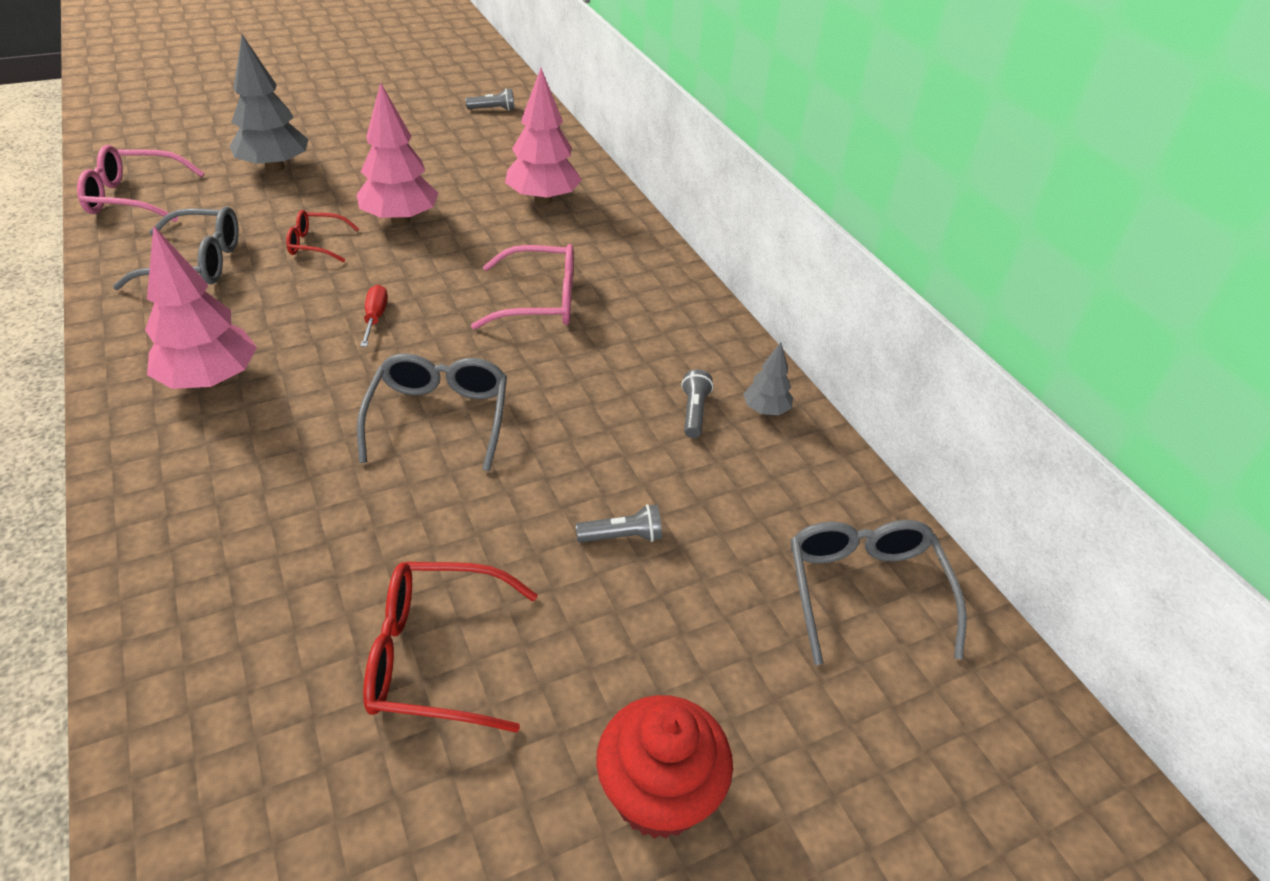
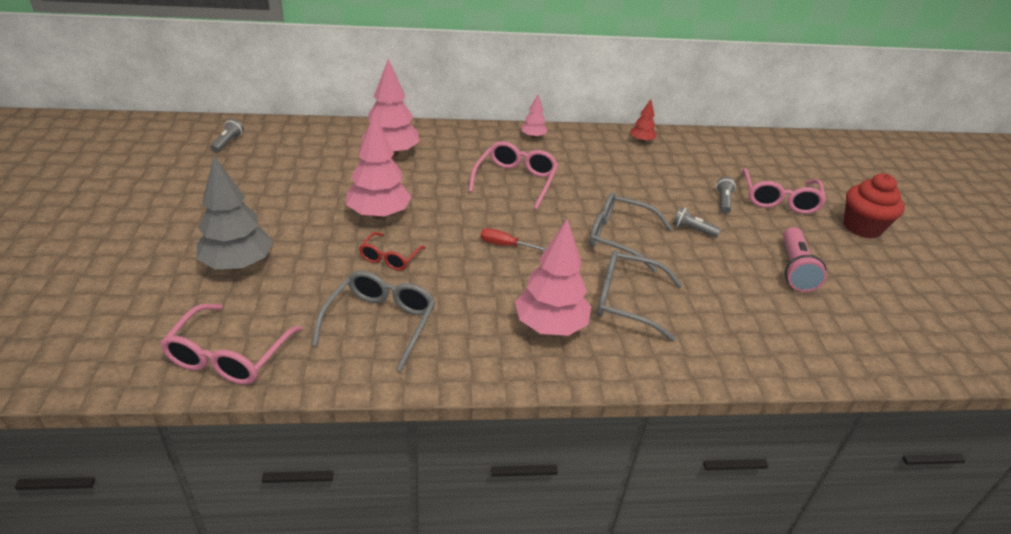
camera: 70 degrees left, 5 degrees down
(435, 656) = (795, 269): red glasses -> pink flashlight
(678, 297) = (533, 137): none -> pink tree
(684, 626) = (779, 200): none -> pink glasses
(694, 412) = (637, 159): grey flashlight -> grey flashlight (692, 230)
(765, 410) = (641, 141): grey tree -> red tree
(864, 590) = (761, 153): grey glasses -> grey glasses (626, 301)

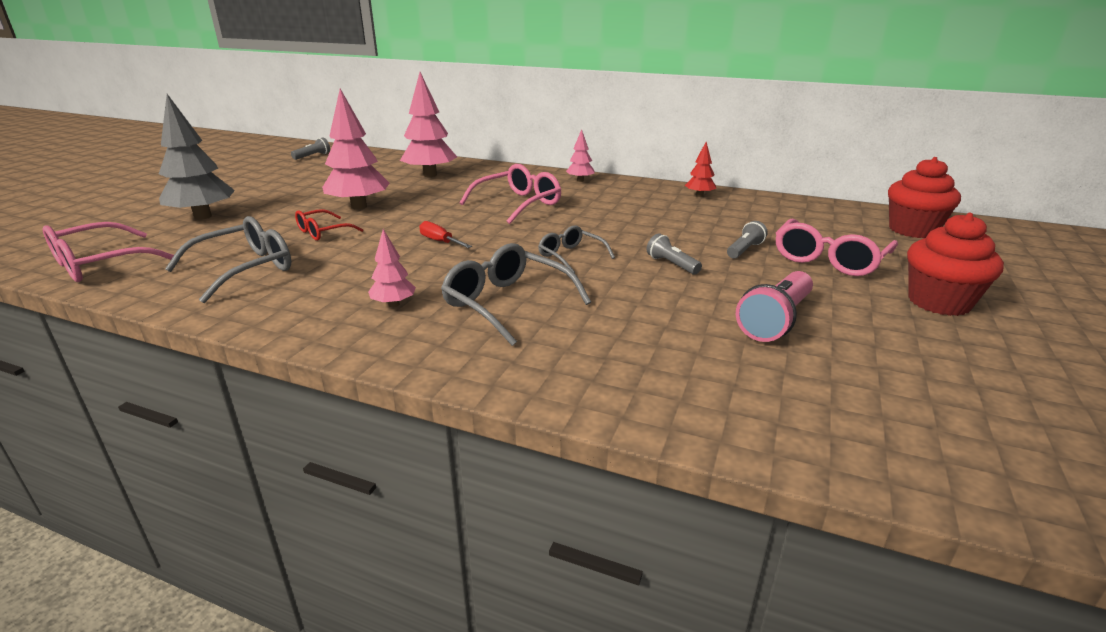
camera: 30 degrees right, 10 degrees down
(550, 326) = (394, 304): pink tree -> pink tree, size x0.50
(619, 238) = (571, 256): grey glasses -> grey glasses, size x0.61
(802, 155) = (912, 230): none -> red cupcake

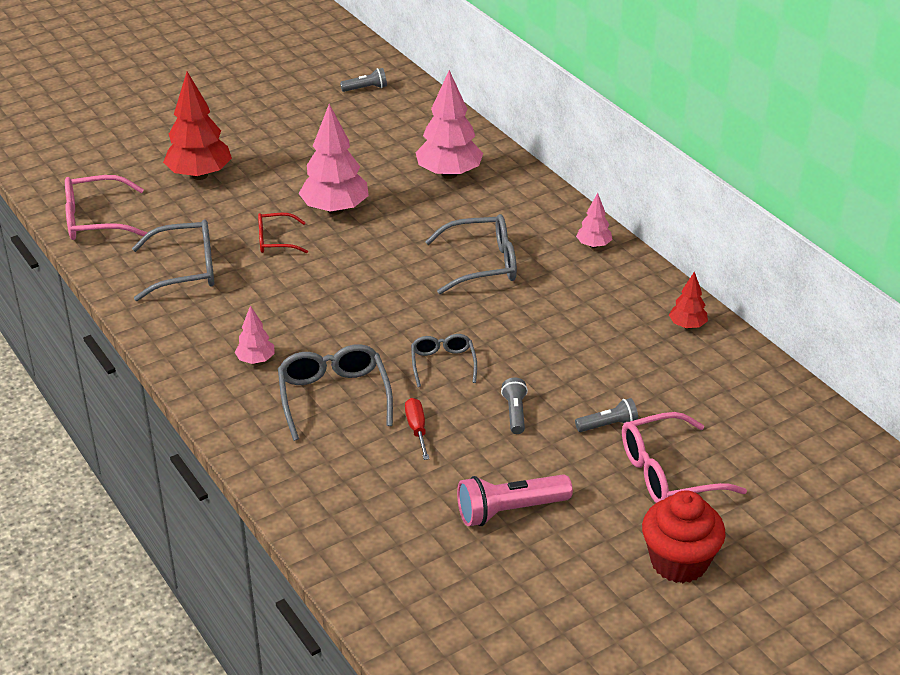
camera: 35 degrees right, 10 degrees up
(203, 216) = (199, 175): grey tree -> red tree
(440, 242) = (356, 296): red screwdriver -> red screwdriver (417, 429)
(518, 204) = (482, 264): pink glasses -> grey glasses
(912, 230) = (832, 477): red cupcake -> none

